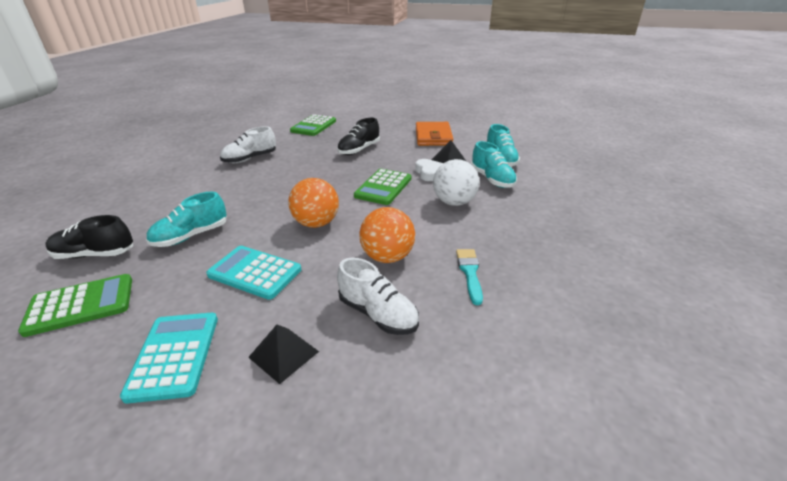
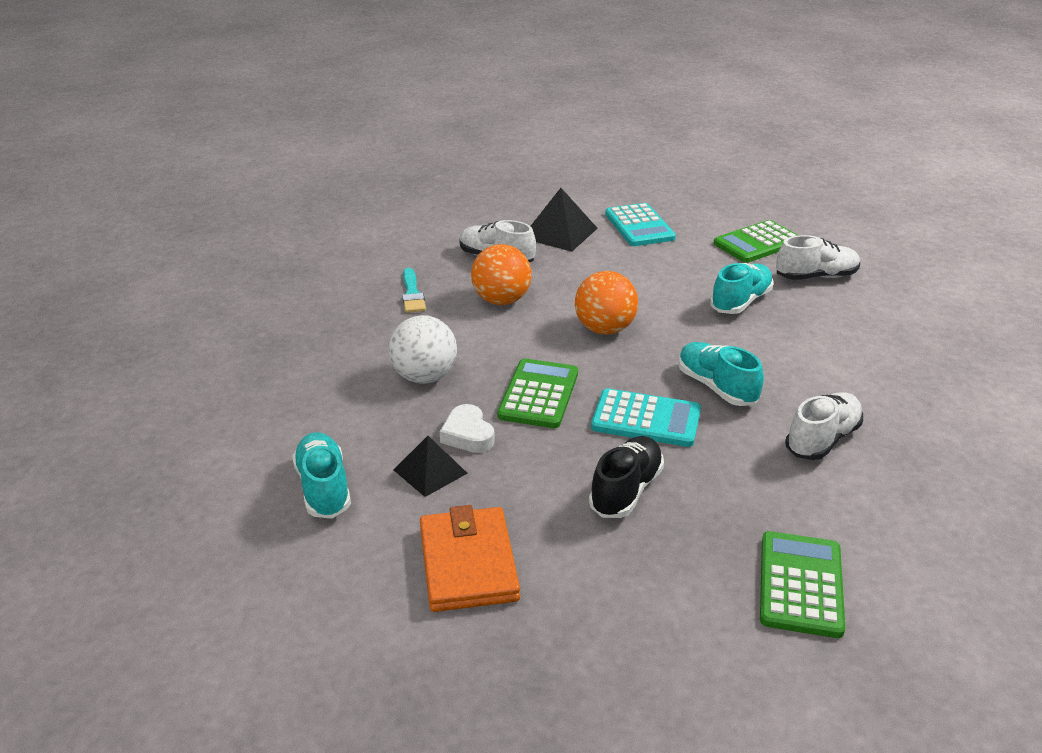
camera: 170 degrees right, 0 degrees up
(95, 254) = (816, 277): black shoe -> white shoe
(254, 272) = (631, 276): turquoise calculator -> turquoise calculator (646, 419)
(283, 354) = (559, 233): black pyramid -> black pyramid, size x1.52
(492, 179) = (356, 429): turquoise shoe -> turquoise shoe (716, 387)

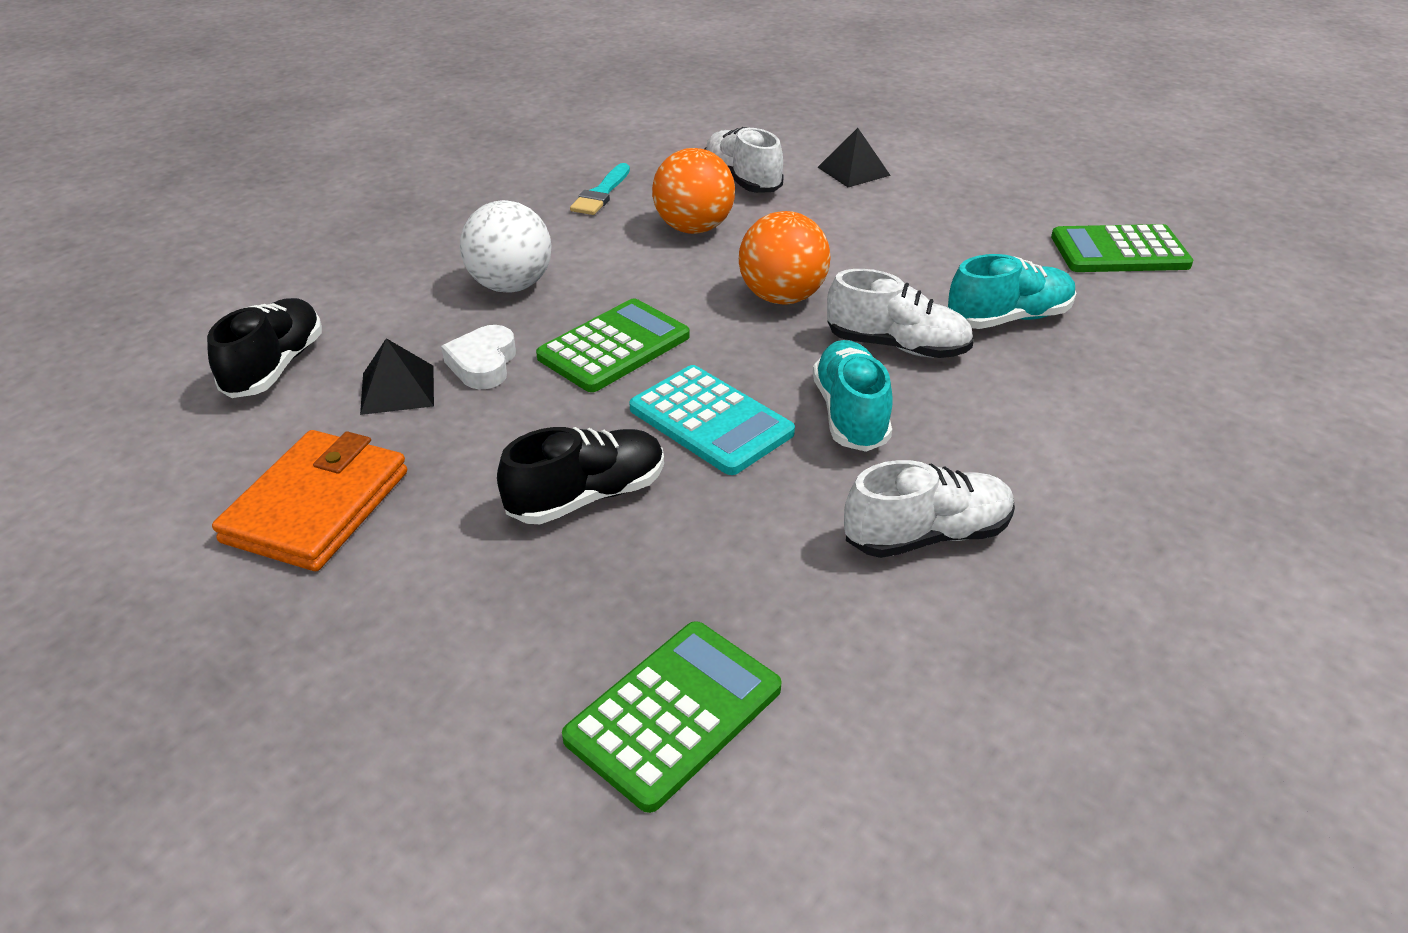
camera: 30 degrees right, 5 degrees up
(324, 488) = (275, 367): turquoise shoe -> black shoe
(559, 233) = (853, 171): black pyramid -> black pyramid, size x0.66
(639, 226) = (969, 189): turquoise calculator -> none
(816, 277) = (1163, 318): white shoe -> white shoe (897, 346)

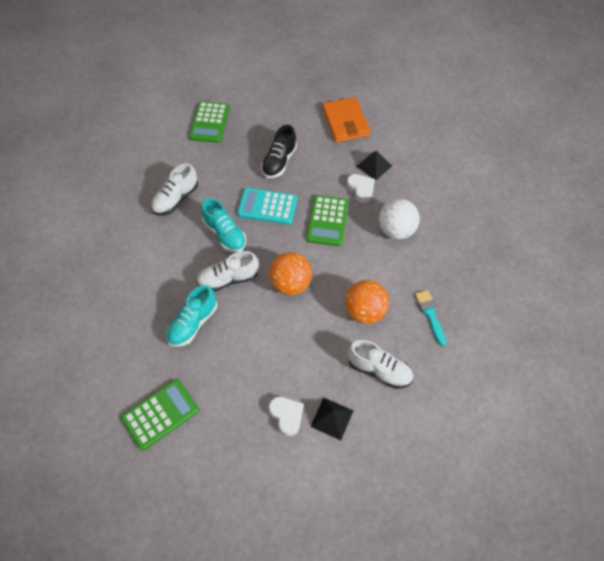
camera: 145 degrees right, 20 degrees up
(275, 367) = (420, 153): black shoe -> none
(916, 191) = (286, 416): none -> white heart

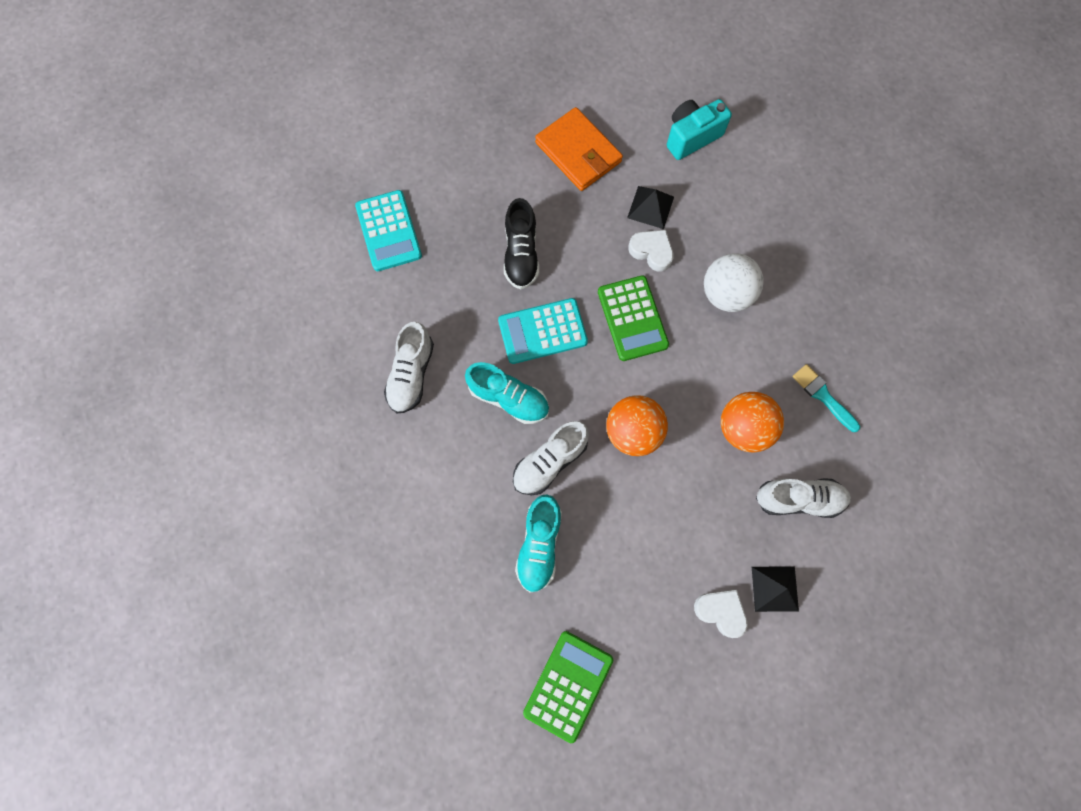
camera: 25 degrees left, 15 degrees up
(209, 122) = (389, 231): green calculator -> turquoise calculator
(421, 138) = (691, 137): none -> turquoise camera

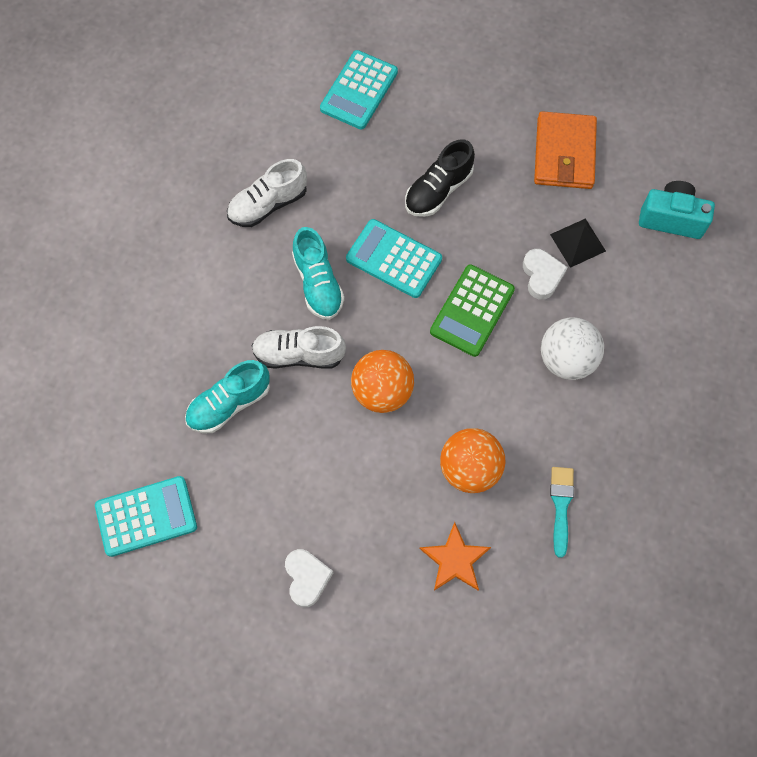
camera: 45 degrees right, 5 degrees down
(568, 685) = (146, 516): green calculator -> turquoise calculator
(774, 589) = (364, 603): black pyramid -> none
(798, 499) = (455, 560): white shoe -> orange star

